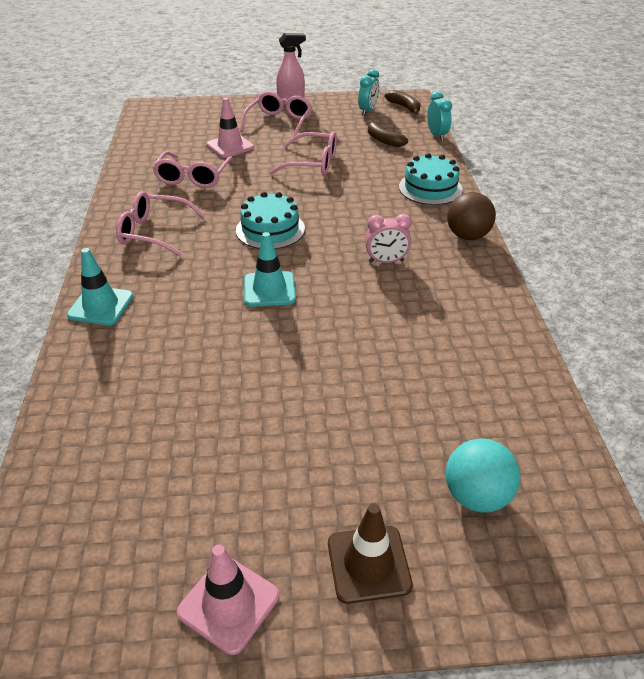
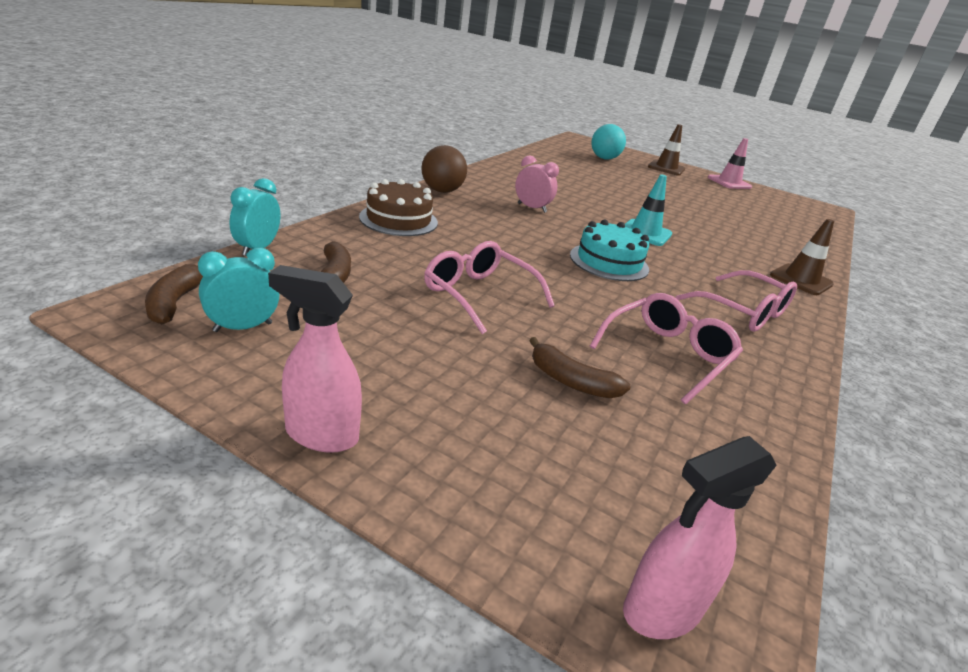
camera: 150 degrees left, 10 degrees down
(101, 306) = (801, 280): turquoise traffic cone -> brown traffic cone
(164, 108) = (661, 610): none -> pink spray bottle
(230, 146) = (571, 381): pink traffic cone -> brown banana
(279, 123) = (429, 387): pink glasses -> none
(430, 188) = (398, 220): turquoise cake -> brown cake

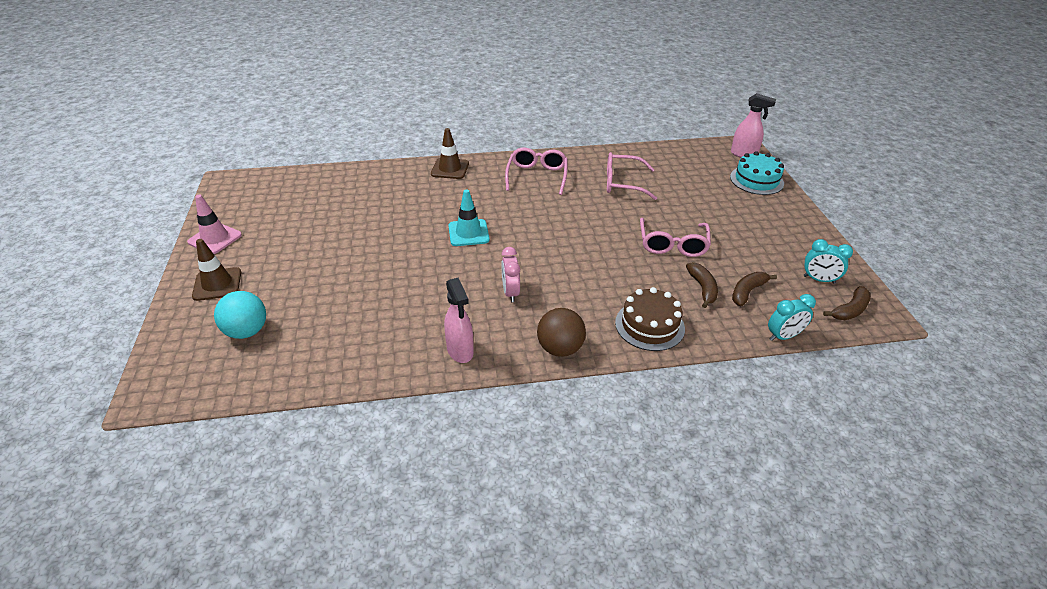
camera: 125 degrees left, 10 degrees up
(321, 435) = (808, 224): pink spray bottle -> pink spray bottle (460, 351)
(571, 381) = (686, 195): brown banana -> brown banana (702, 288)
(609, 262) = (550, 228): turquoise cake -> turquoise cake (756, 180)

